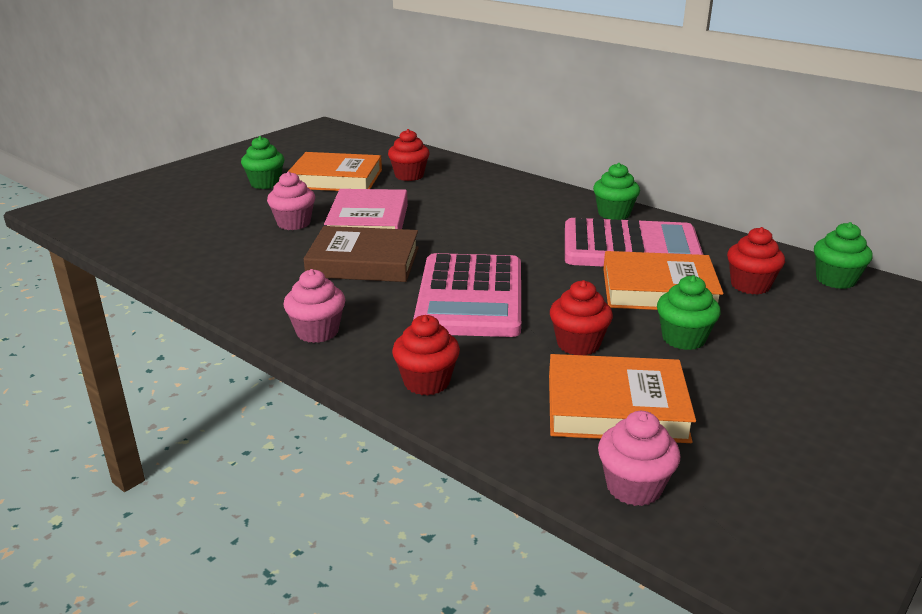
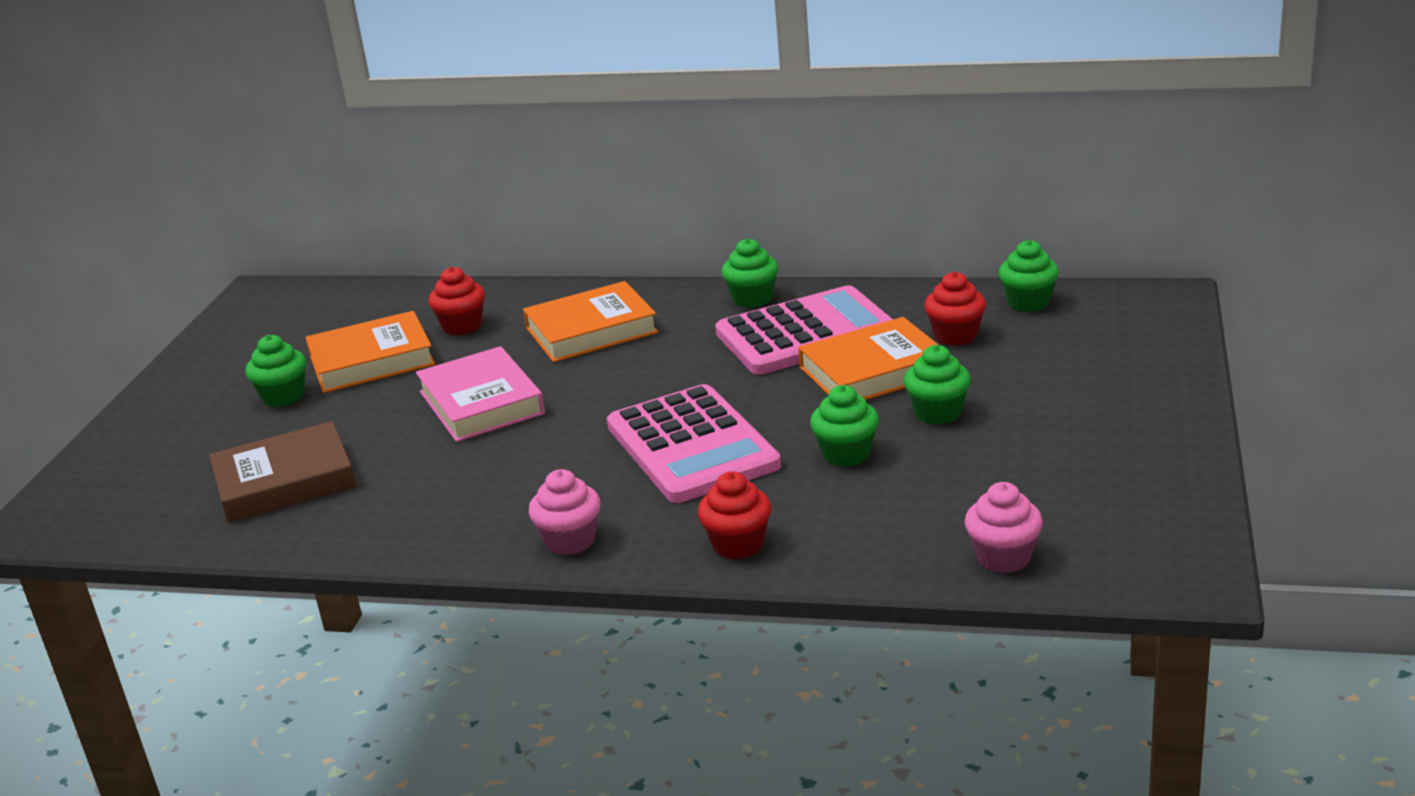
camera: 25 degrees left, 0 degrees up
(294, 223) = (389, 434): pink cupcake -> none
(363, 262) = (531, 450): brown book -> brown book (284, 481)
(578, 344) = (846, 454): red cupcake -> green cupcake
(616, 407) = (932, 499): orange book -> orange book (591, 330)

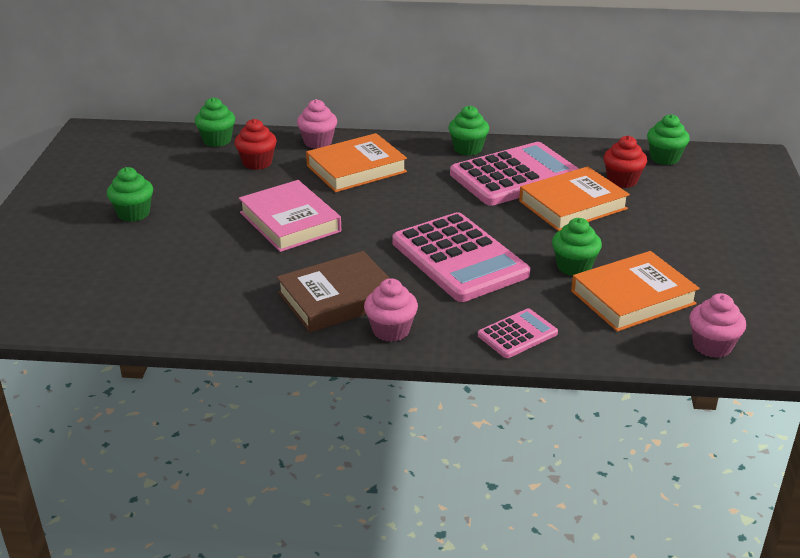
camera: 10 degrees left, 5 degrees up
(284, 481) = (154, 280): brown book -> brown book (337, 298)
(371, 360) = (195, 187): orange book -> orange book (633, 297)
(551, 296) = (318, 142): none -> pink cupcake
(738, 544) = (517, 334): red cupcake -> pink calculator
(938, 413) = (629, 237): green cupcake -> green cupcake (217, 140)

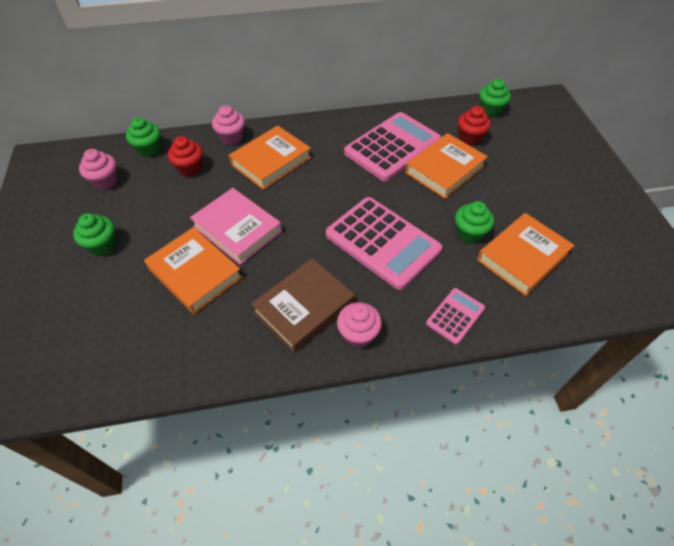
camera: 15 degrees left, 20 degrees up
(226, 251) = (195, 273): none -> orange book
(467, 149) = (348, 125): green cupcake -> none
(712, 346) = (596, 295): pink cupcake -> pink cupcake (105, 181)

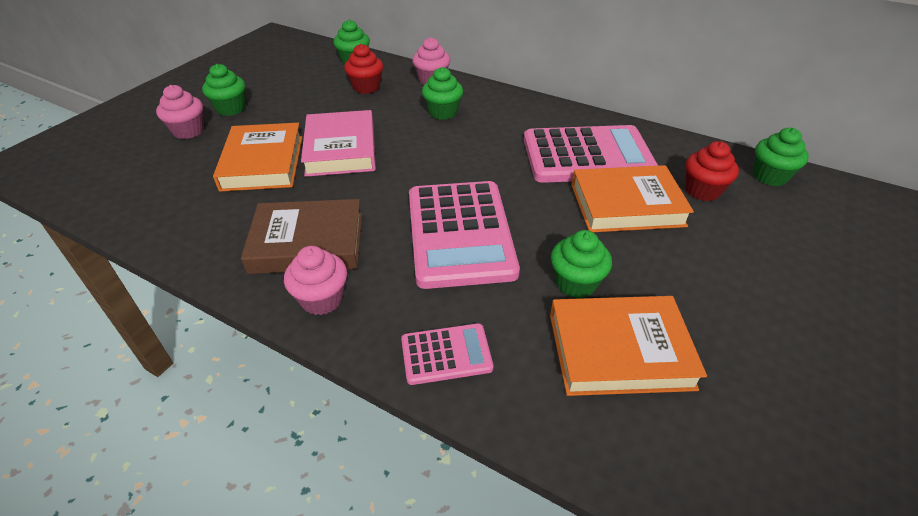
camera: 40 degrees right, 10 degrees down
(105, 181) = (293, 68): pink cupcake -> pink cupcake (188, 131)
(271, 161) = (443, 112): orange book -> green cupcake

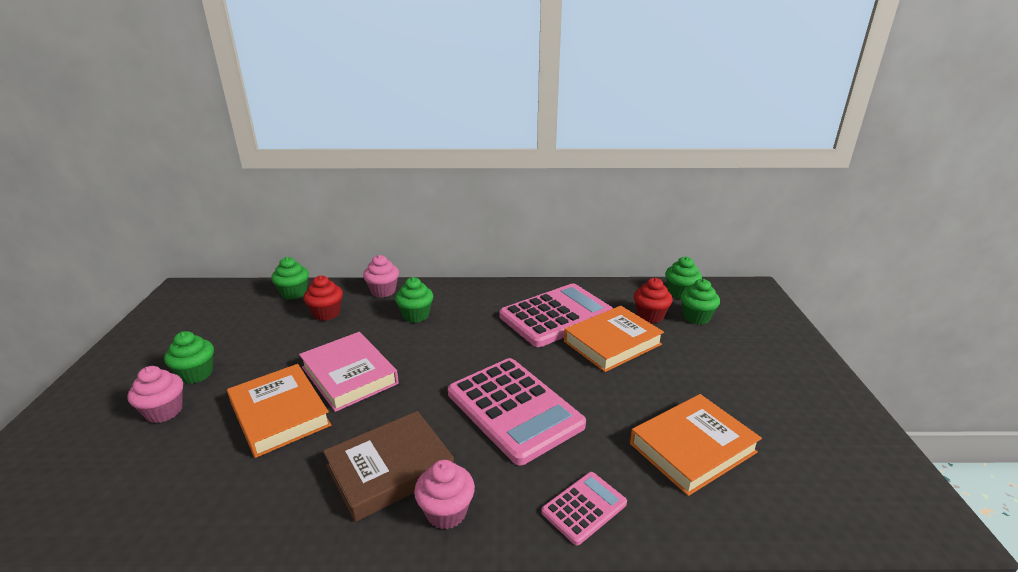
camera: 30 degrees left, 15 degrees down
(575, 283) = (626, 412): green cupcake -> green cupcake (696, 317)

